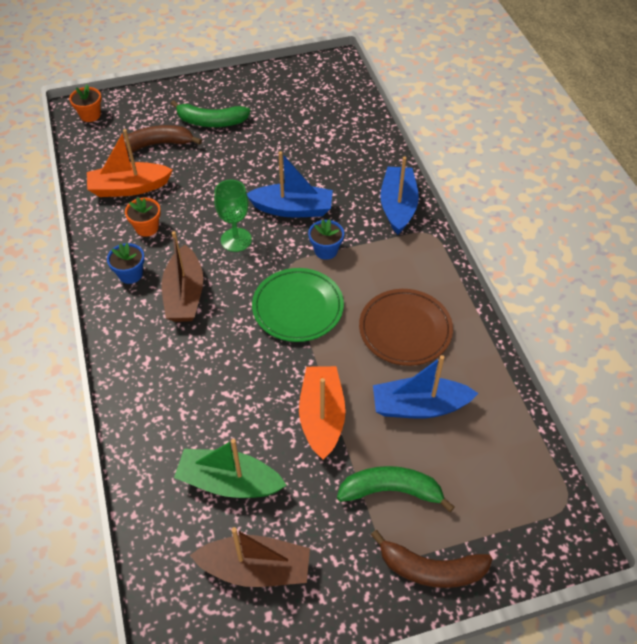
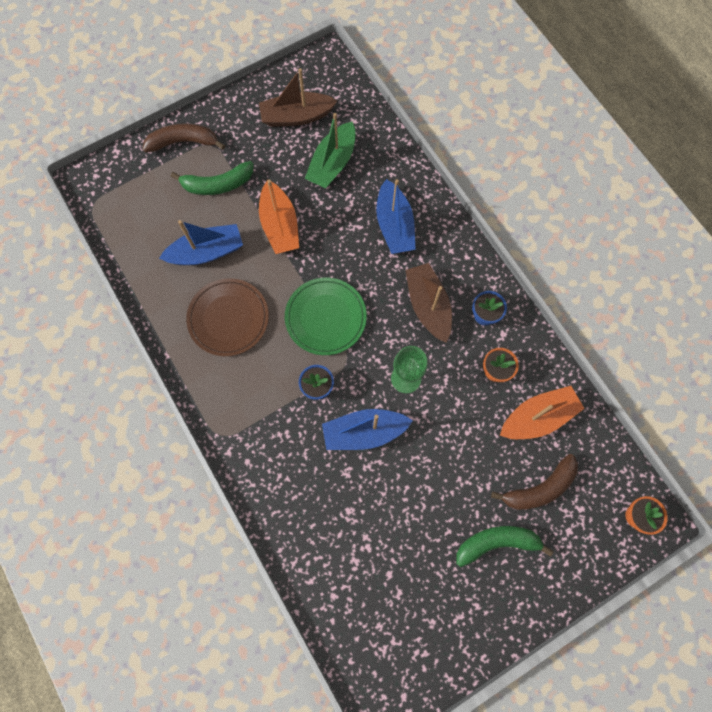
camera: 165 degrees right, 20 degrees up
(229, 482) = (332, 163): green boat -> green boat turned 120 degrees clockwise
(398, 206) = (259, 464): blue boat -> blue boat (394, 225)

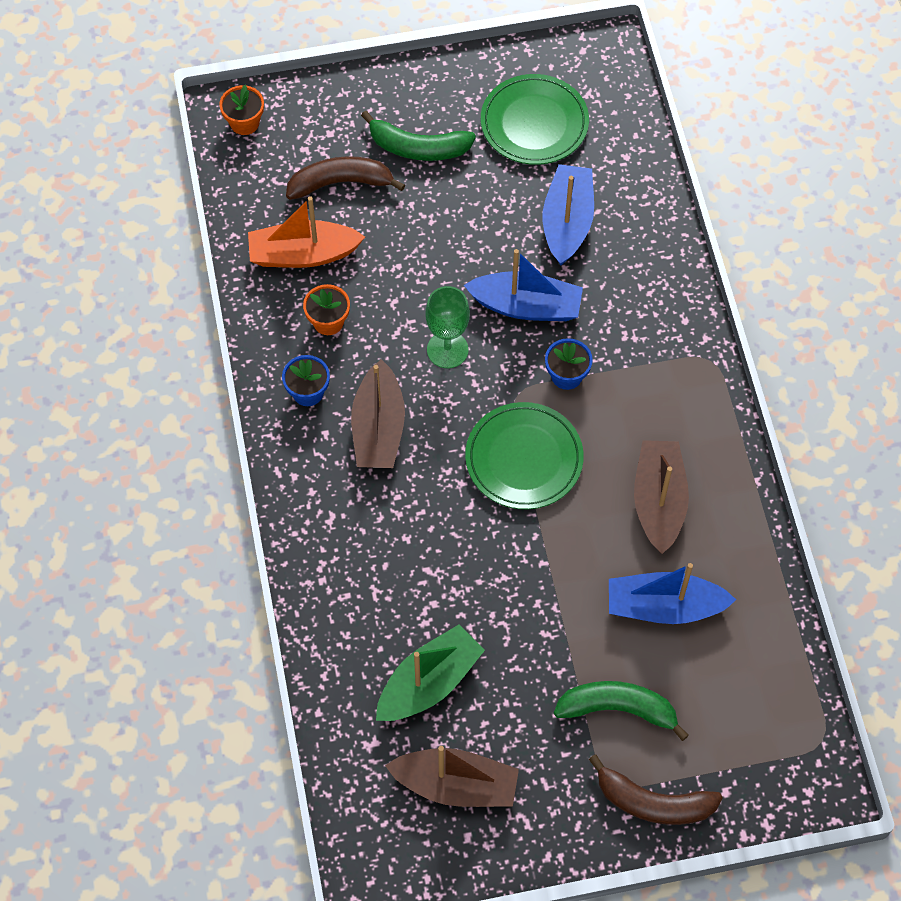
camera: 160 degrees left, 10 degrees down
(228, 318) = (659, 501): brown plate -> brown boat
(280, 225) = (543, 611): orange boat -> none
(394, 225) = (376, 554): blue boat -> blue boat (567, 222)
(416, 601) = (534, 123): none -> green plate

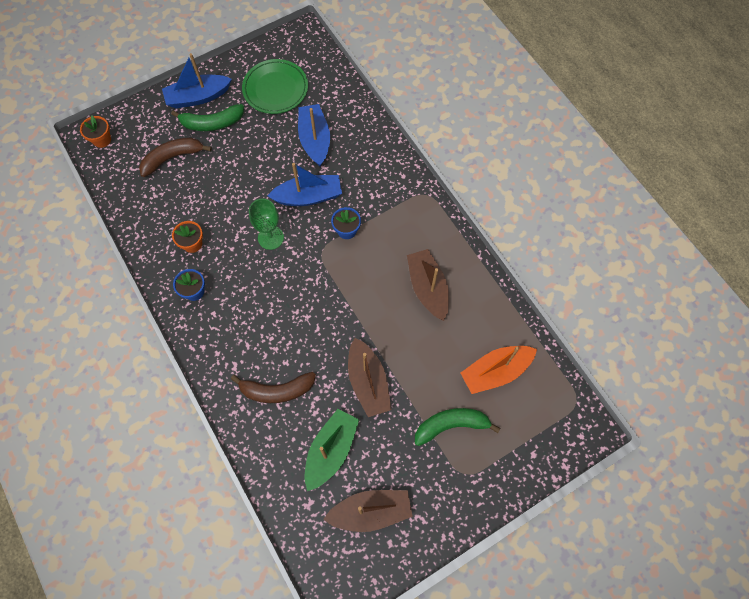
camera: 20 degrees left, 5 degrees up
(303, 254) = (163, 207): orange boat -> orange boat (495, 371)
(378, 428) = (245, 299): brown boat -> brown boat (368, 382)
(524, 459) = (339, 289): green plate -> none
(653, 802) = (493, 477): brown banana -> brown banana (277, 390)
(664, 607) = (454, 351): blue boat -> blue boat (198, 97)

